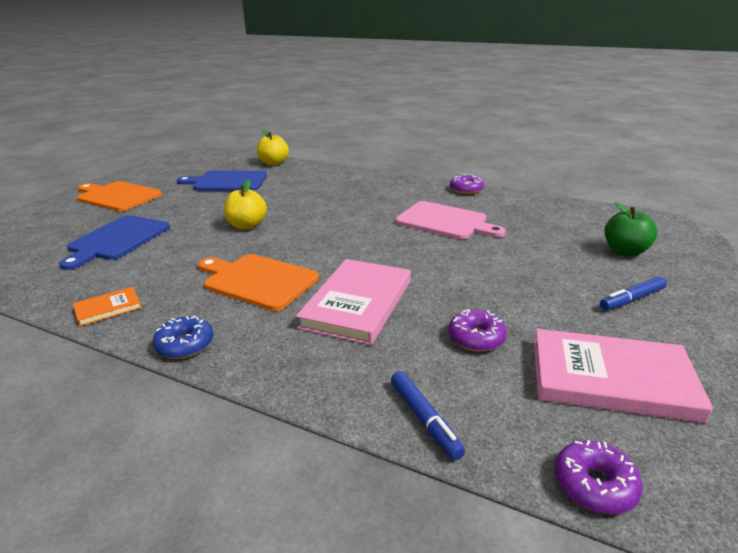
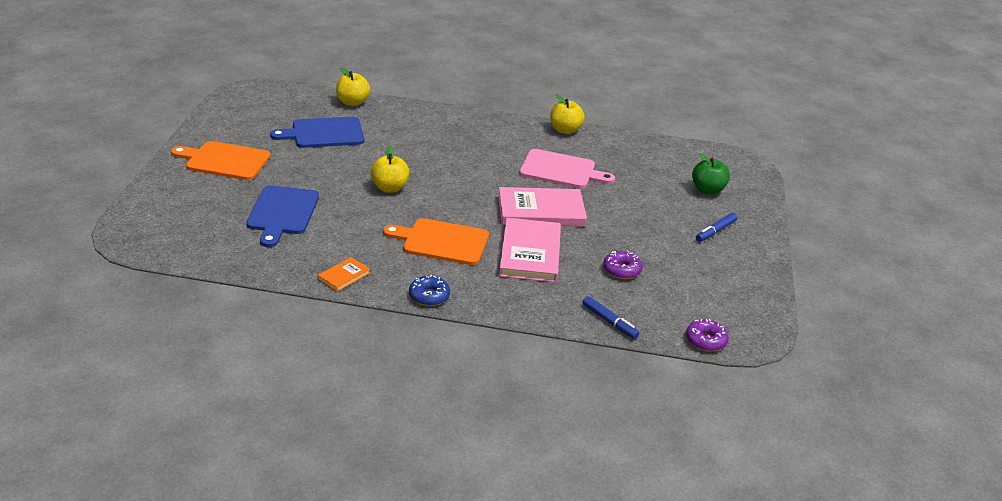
camera: 20 degrees left, 5 degrees up
(466, 190) = (565, 130): purple donut -> yellow apple
(611, 379) = (708, 287): pink book -> pink book (541, 211)

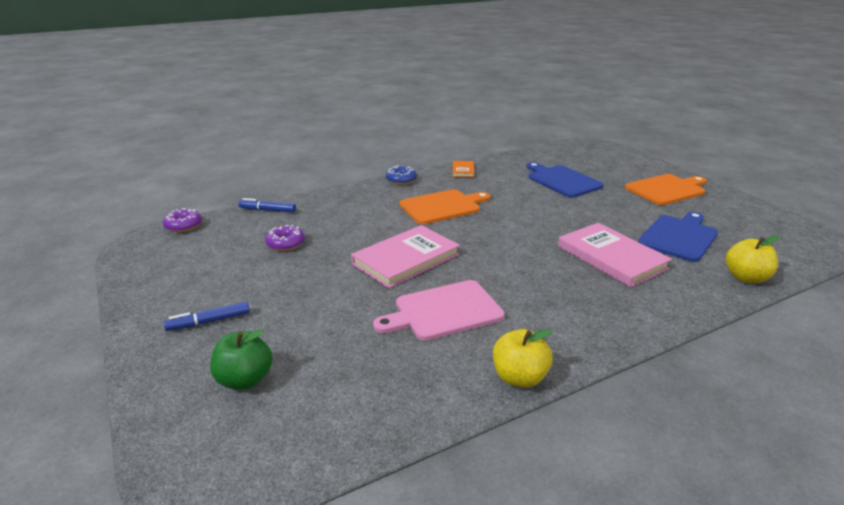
camera: 145 degrees right, 5 degrees down
(389, 188) = (542, 222): yellow apple -> none
(530, 253) = (371, 225): pink book -> pink book (611, 257)
(715, 231) = (209, 322): blue marker -> blue marker turned 120 degrees counterclockwise

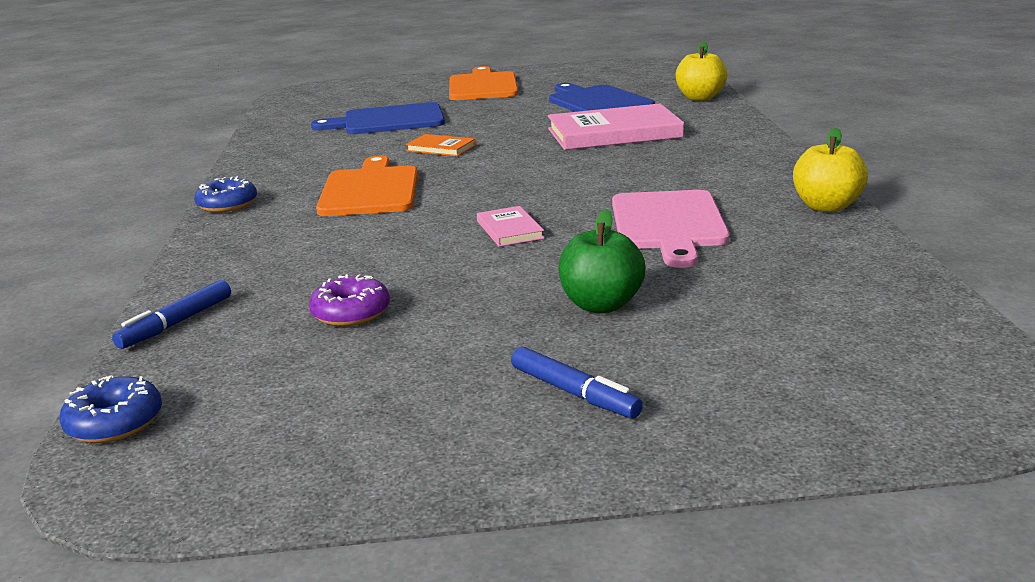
camera: 65 degrees left, 5 degrees down
(183, 226) = (115, 423): purple donut -> blue donut
(209, 322) = (574, 393): blue marker -> blue marker turned 45 degrees counterclockwise
(245, 380) = (765, 364): green apple -> green apple (601, 305)
(406, 259) = (510, 230): pink book -> pink book, size x0.48
(463, 170) = (262, 163): orange book -> orange book (441, 148)

